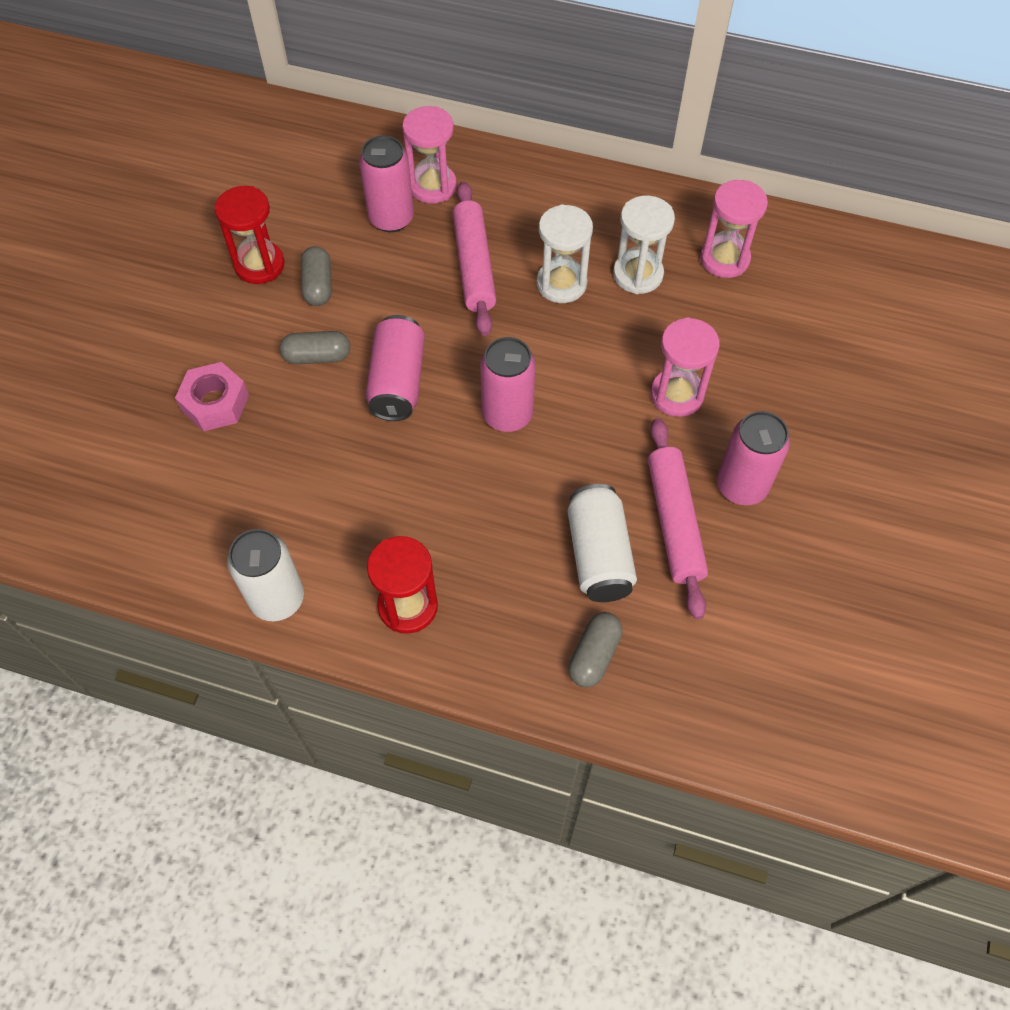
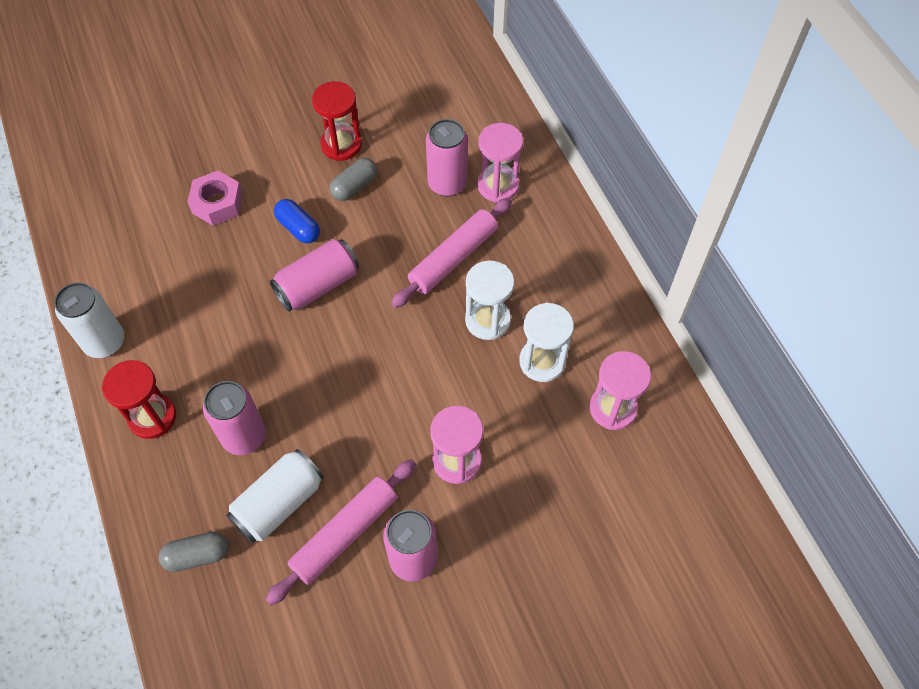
camera: 50 degrees right, 0 degrees up
(317, 356) = (298, 228): grey capsule -> blue capsule
(507, 414) = (346, 367): pink can -> pink can (244, 436)

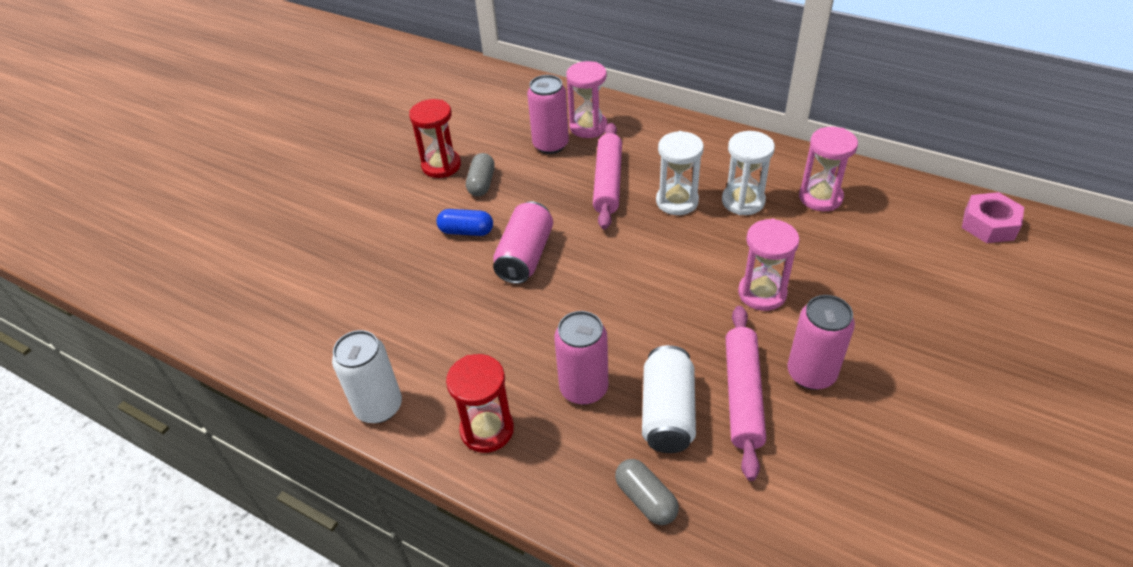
camera: 35 degrees left, 15 degrees down
(197, 555) = (646, 499): grey capsule -> grey capsule turned 75 degrees counterclockwise
(217, 203) = (377, 254): pink nut -> pink nut (989, 225)

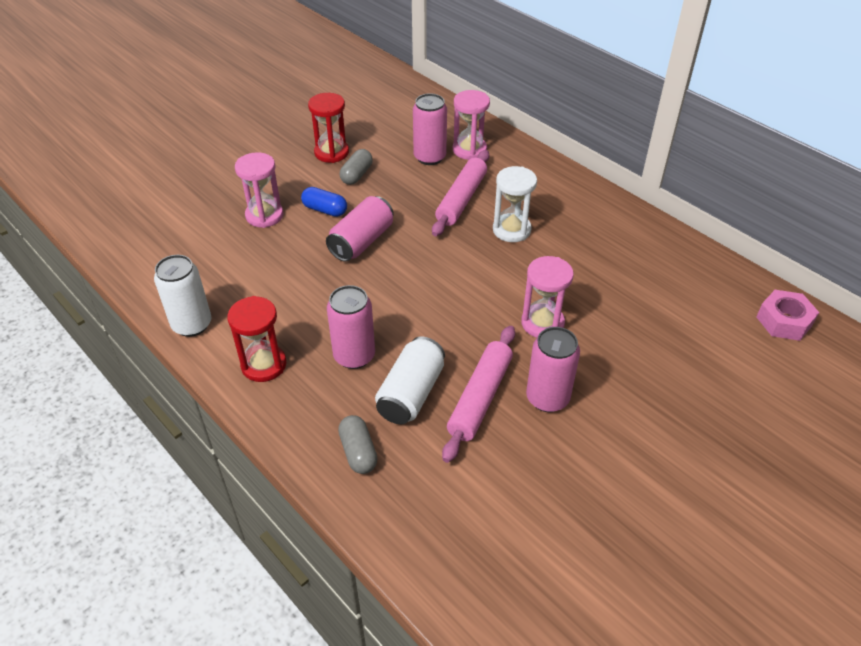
camera: 15 degrees right, 0 degrees up
(743, 201) = (569, 244): white hourglass -> none
(820, 197) = (640, 258): pink hourglass -> pink hourglass (264, 215)

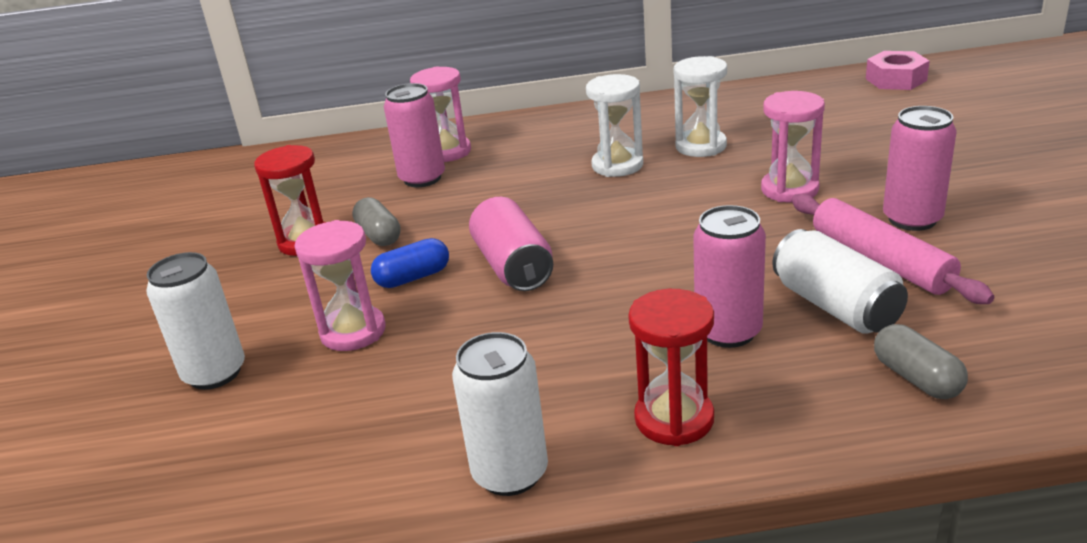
camera: 50 degrees left, 15 degrees down
(206, 190) = (215, 373): none -> white can
(358, 452) = (916, 378): grey capsule -> grey capsule turned 45 degrees clockwise
(461, 199) = (526, 180): pink rolling pin -> none
(571, 257) = (701, 146): none -> white hourglass

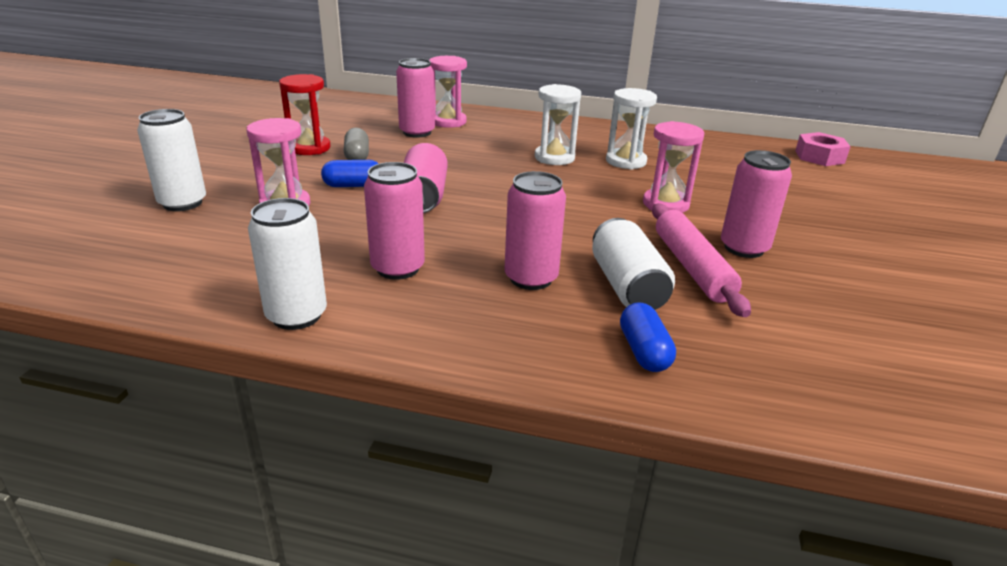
camera: 15 degrees right, 0 degrees up
(570, 370) = (398, 268): none -> pink can
(674, 419) = (438, 319): red hourglass -> none
(916, 378) = (644, 351): grey capsule -> blue capsule

